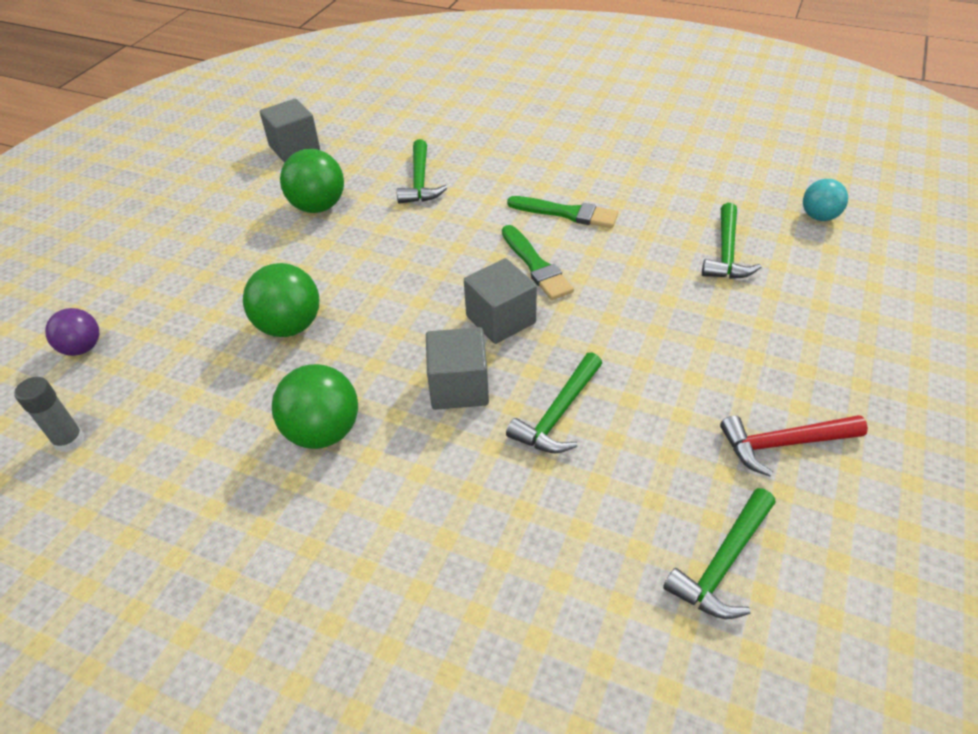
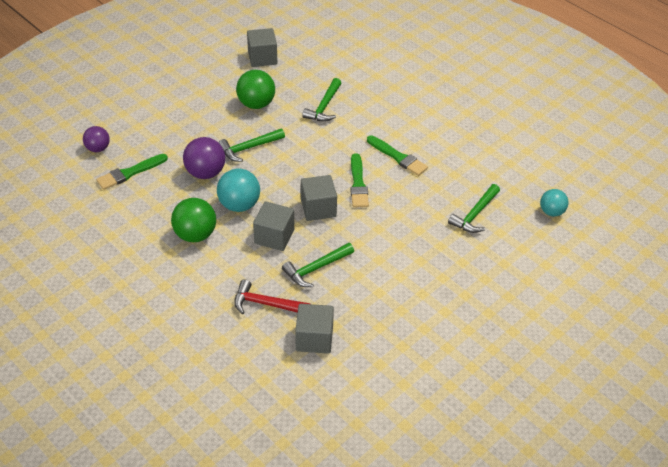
camera: 20 degrees right, 0 degrees up
(69, 440) = (76, 195): grey glue stick -> none
(157, 368) = (130, 173): none -> green brush
(290, 326) = (205, 173): green ball -> purple ball
(372, 357) = (239, 205): none -> turquoise ball
(636, 539) = (314, 338): none -> grey cube
(723, 563) = (347, 364): green hammer -> green hammer (249, 148)
(783, 444) = (421, 325): red hammer -> red hammer (266, 304)

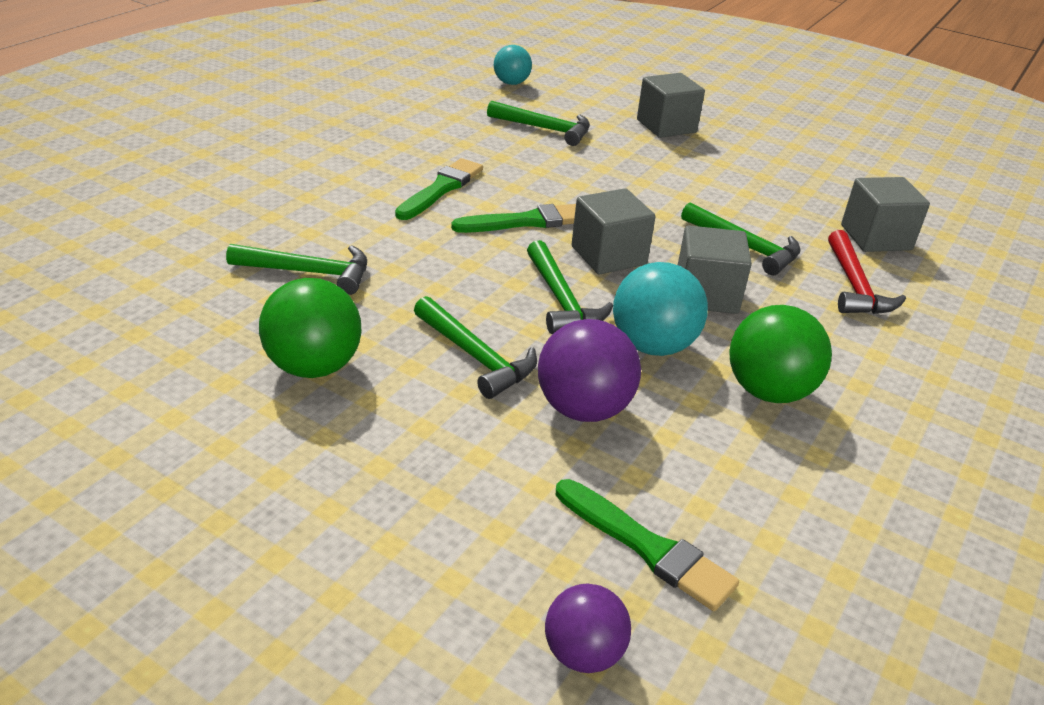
camera: 105 degrees left, 10 degrees down
(262, 58) = (113, 382): grey cube -> grey cube (666, 126)
(283, 182) = (561, 300): none -> green hammer

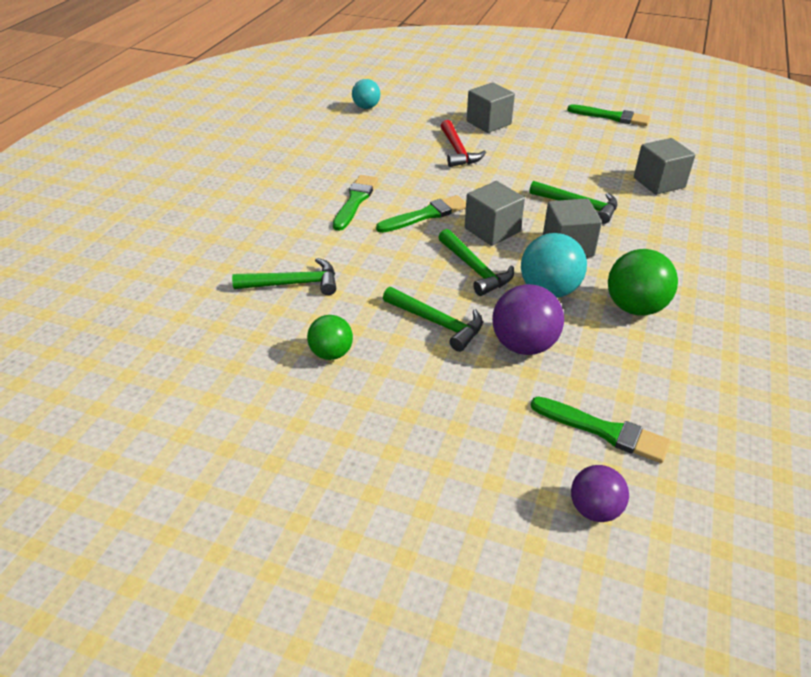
camera: 10 degrees left, 5 degrees up
(314, 366) = (331, 353): green ball -> green ball, size x0.64
(545, 129) = (406, 140): green hammer -> none
(843, 146) = (612, 117): none -> green brush
(854, 286) = (659, 221): red hammer -> red hammer (457, 151)

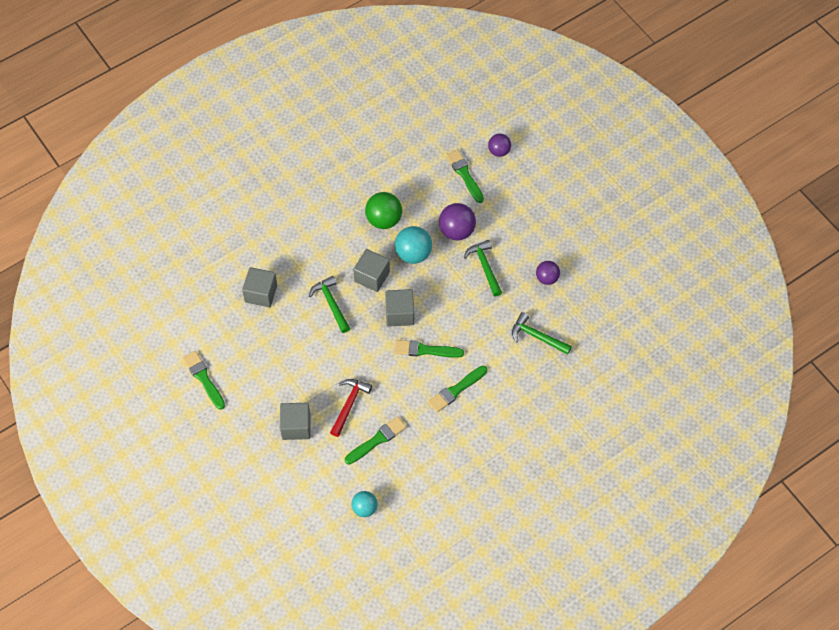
camera: 145 degrees left, 20 degrees up
(331, 353) = (547, 278): green ball -> purple ball
(402, 142) = (377, 440): none -> green brush
(475, 269) = (436, 290): green hammer -> none

